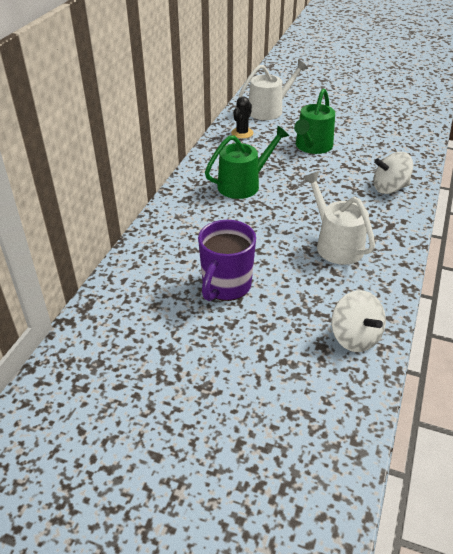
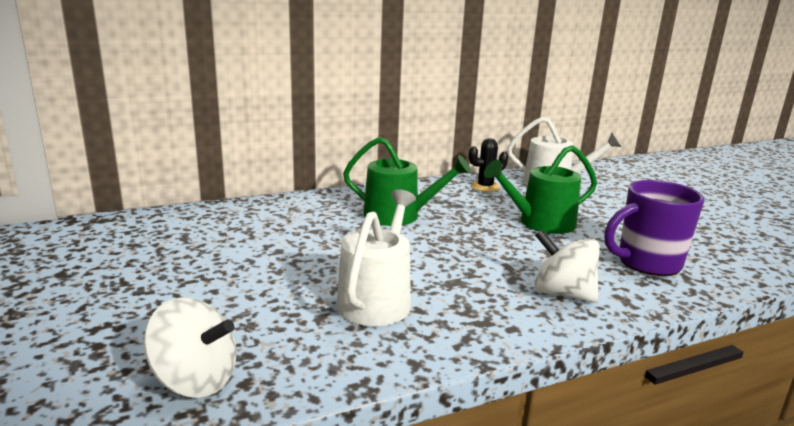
camera: 45 degrees right, 20 degrees down
(225, 286) = (205, 266): purple mug -> purple mug (647, 263)
(354, 337) = (195, 380): white spinning top -> white spinning top turned 90 degrees counterclockwise

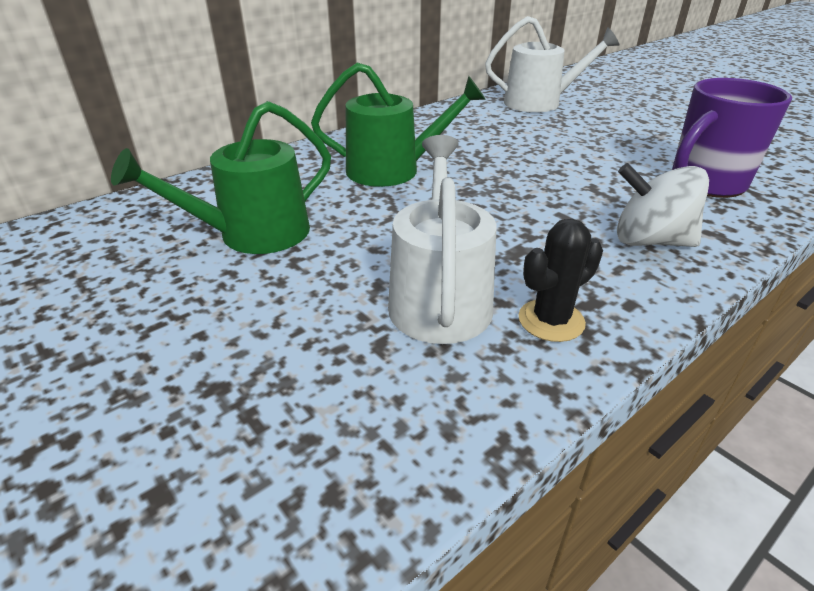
camera: 15 degrees left, 15 degrees up
(195, 380) = (249, 514): white spinning top -> none
(485, 187) = (468, 117): black cactus -> black cactus (551, 320)
(540, 223) = (560, 152): green watering can -> green watering can (254, 234)

